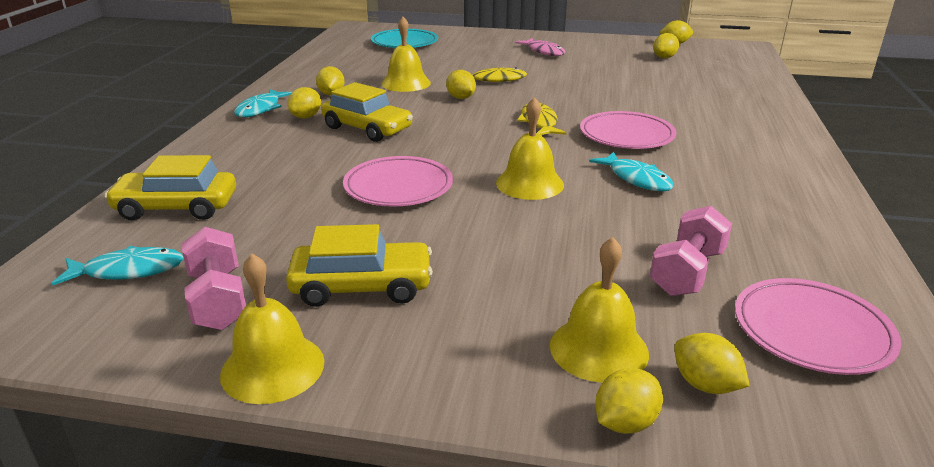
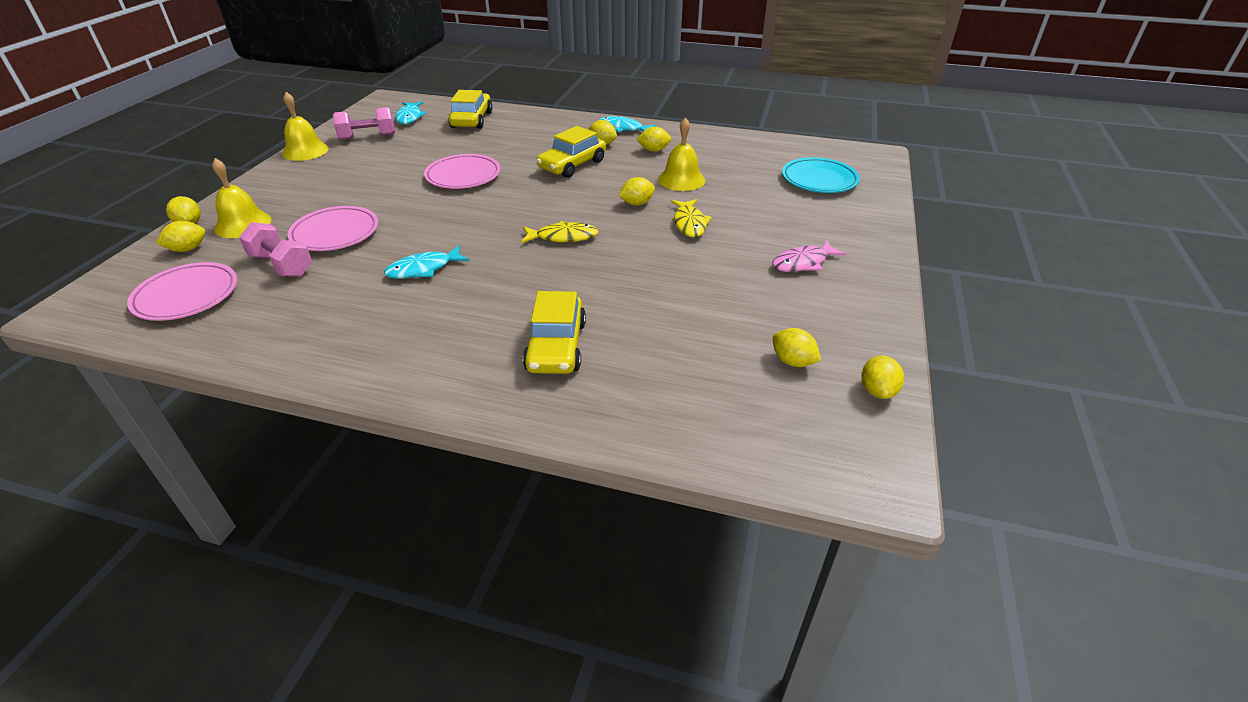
camera: 95 degrees right, 10 degrees up
(362, 286) = (352, 167): yellow car -> yellow car (556, 346)
(529, 183) = (442, 222): yellow bell -> none
(626, 135) = (515, 279): pink plate -> pink plate (335, 233)

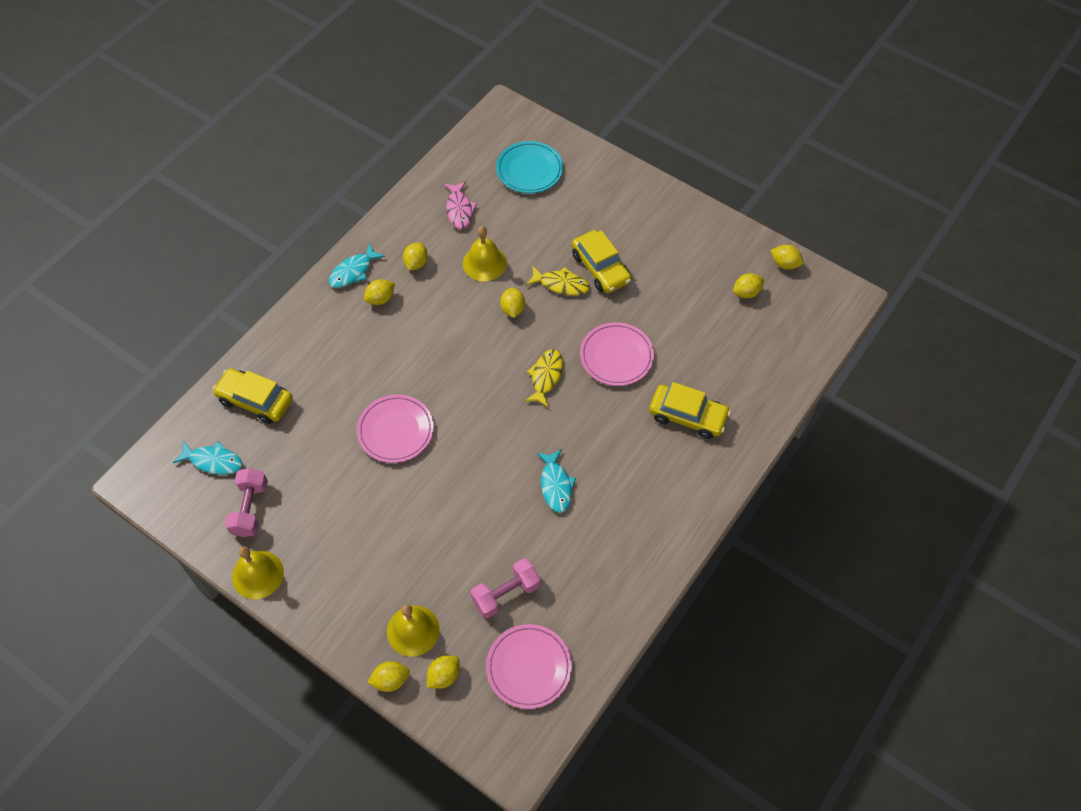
camera: 70 degrees left, 20 degrees up
(188, 249) = (444, 676): yellow lemon -> yellow lemon turned 60 degrees clockwise
(335, 233) = (465, 549): pink plate -> pink plate (616, 356)
(572, 165) = (415, 336): yellow car -> yellow car (600, 268)
(803, 263) = (644, 238): pink fish -> pink fish (459, 210)

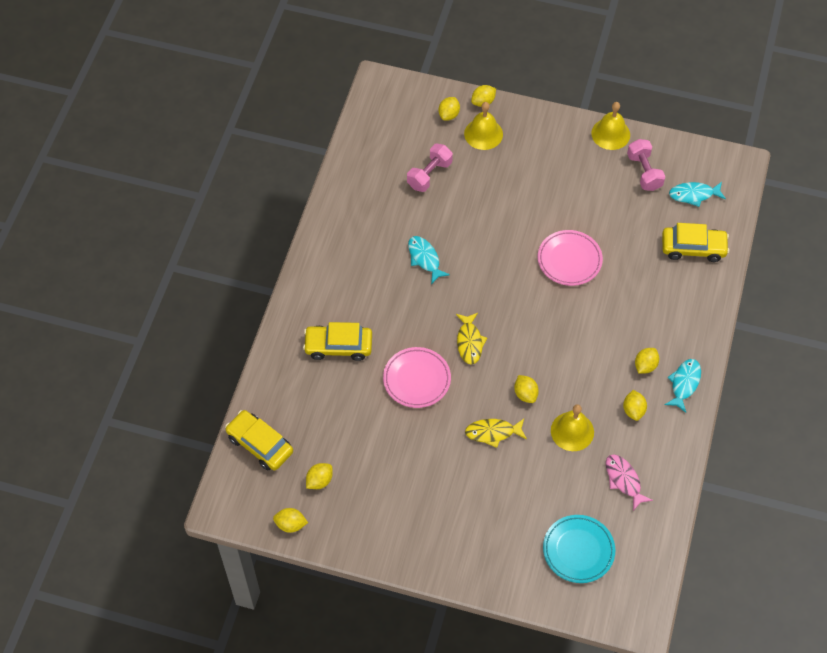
camera: 160 degrees right, 0 degrees up
(529, 667) = (393, 136): pink plate -> none
(600, 268) = (463, 461): yellow car -> yellow car (260, 444)

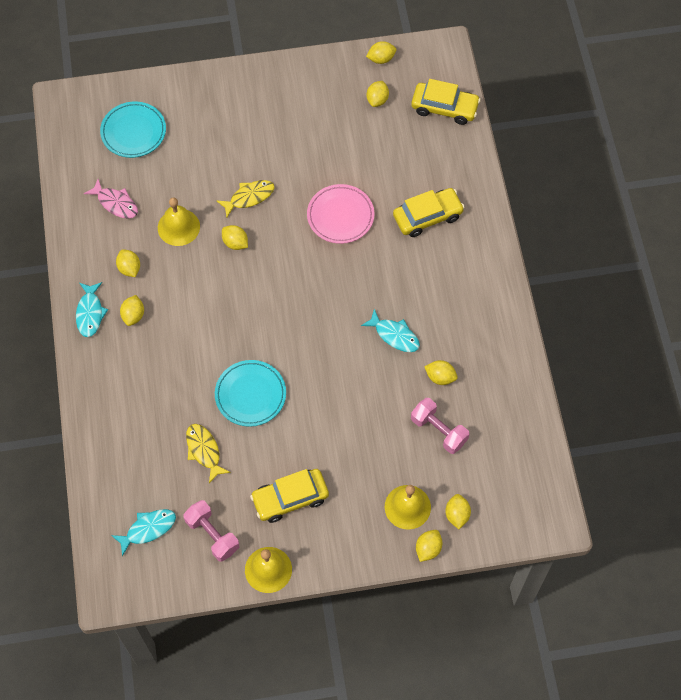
camera: 155 degrees right, 5 degrees up
(405, 212) = (440, 377): none -> yellow lemon
(429, 175) = (438, 431): pink dumbbell -> pink dumbbell turned 60 degrees counterclockwise
(469, 342) = (309, 270): yellow fish -> yellow fish (204, 450)
(569, 260) = (250, 395): pink plate -> turquoise plate
(693, 248) = (128, 463): yellow car -> yellow car (290, 498)

